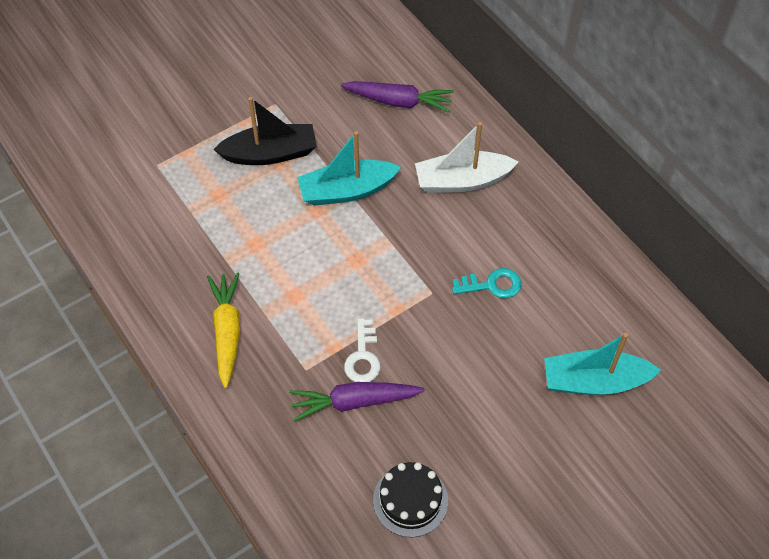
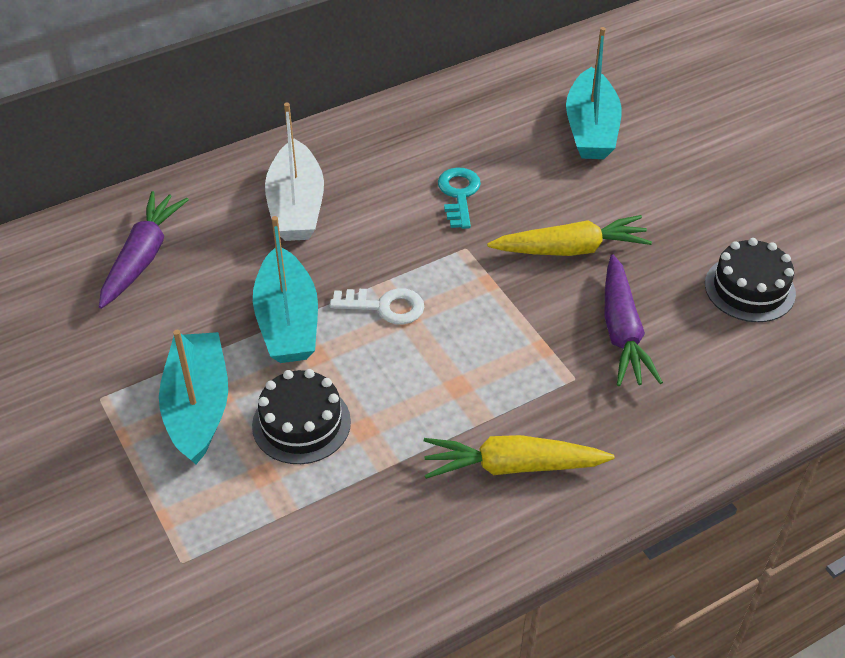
camera: 85 degrees left, 10 degrees down
(259, 209) = (301, 423): none -> black cake
(270, 153) = (198, 407): black boat -> turquoise boat
(363, 357) = (557, 319): white key -> white key (385, 307)
(440, 366) = (570, 249): none -> yellow carrot

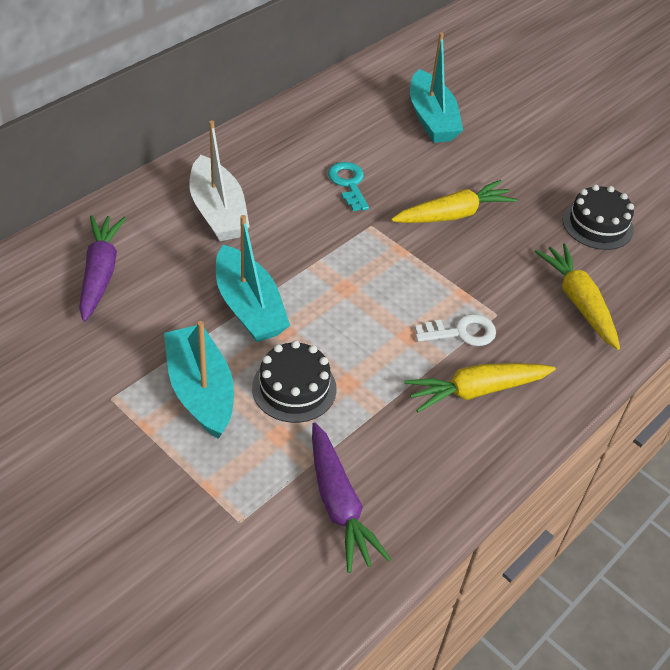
camera: 20 degrees left, 0 degrees up
(385, 307) = (325, 282): white key -> white key (461, 332)
(622, 331) = (517, 272): purple carrot -> purple carrot (339, 504)
(685, 381) = (578, 302): none -> yellow carrot

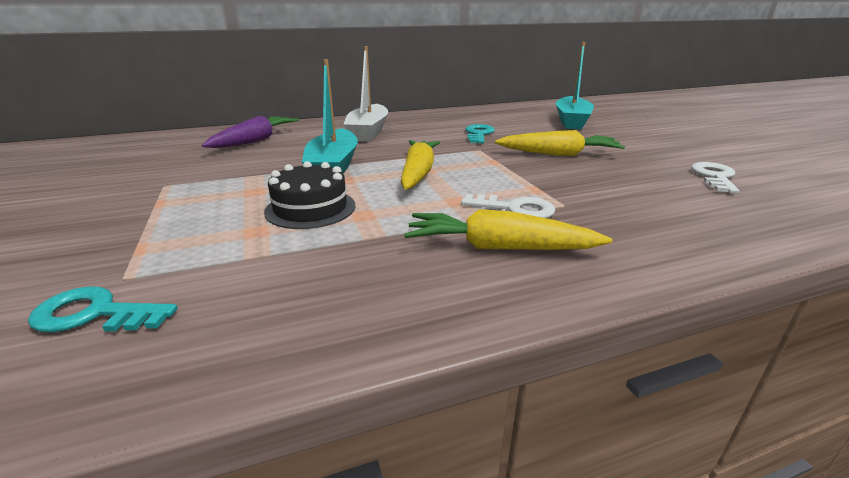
camera: 30 degrees right, 20 degrees down
(200, 390) = (233, 195): turquoise boat -> none
(263, 556) = (94, 314): none -> turquoise key
(339, 504) = (238, 295): purple carrot -> none
(578, 302) = (672, 214): yellow carrot -> yellow carrot (418, 173)
(597, 225) = (714, 177): black cake -> white key

